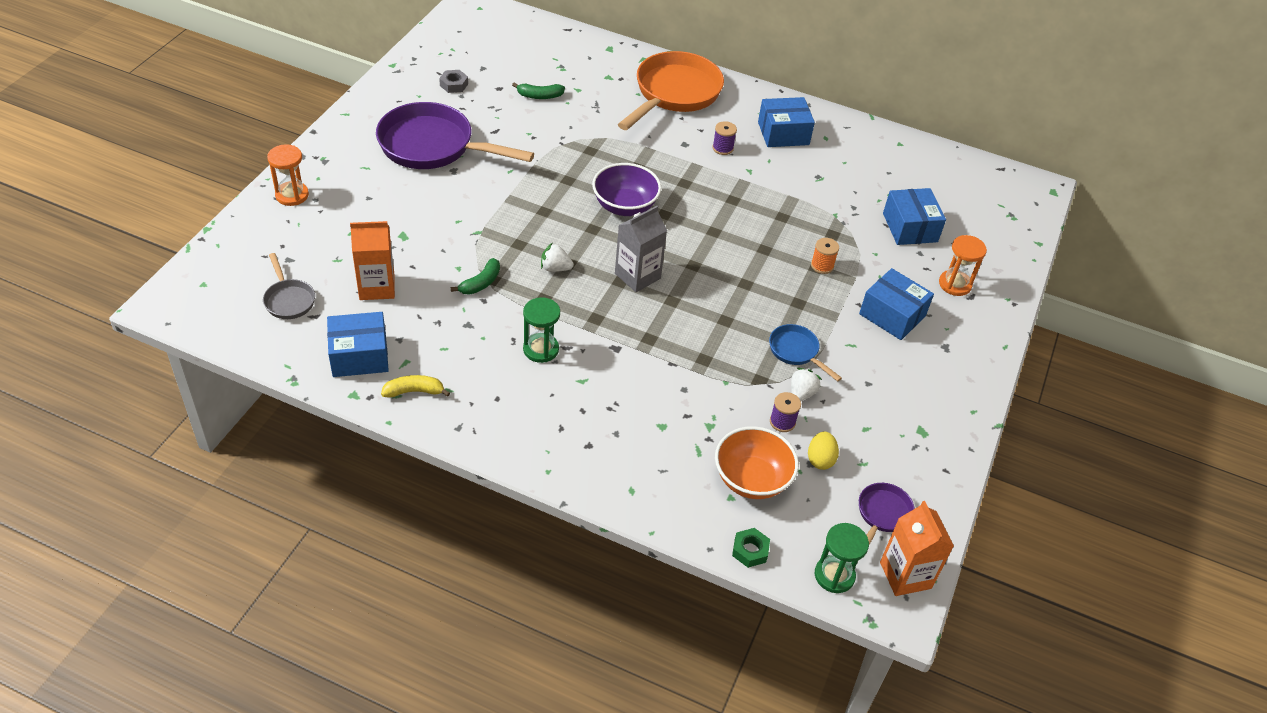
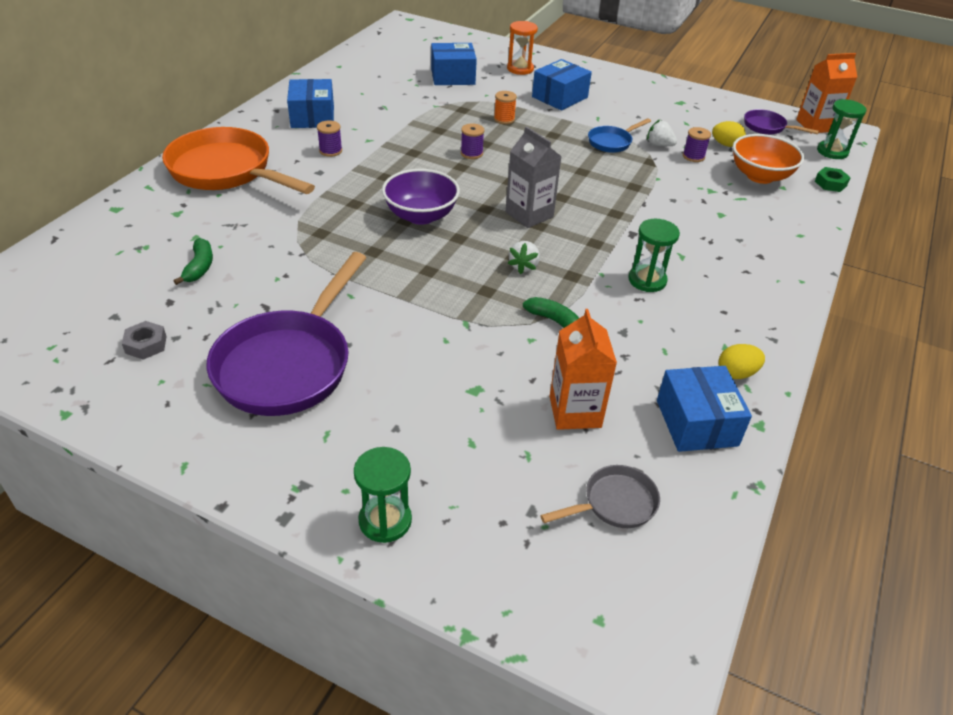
camera: 85 degrees left, 5 degrees down
(292, 195) = (385, 520): orange hourglass -> green hourglass
(414, 391) = (736, 373): yellow banana -> yellow egg
(742, 239) = (471, 153): none -> purple spool

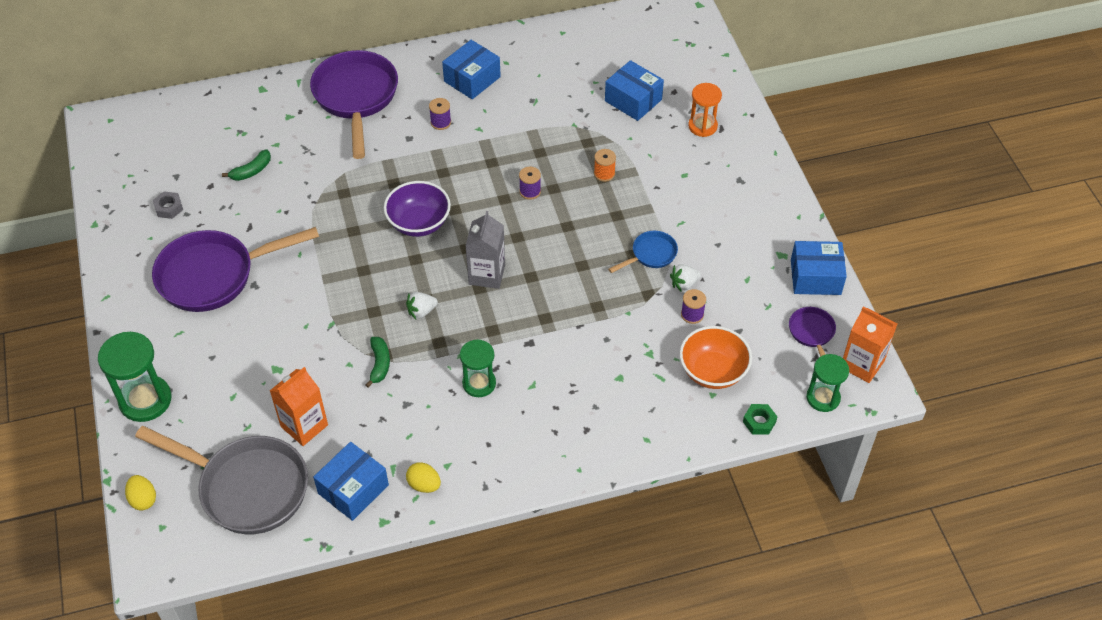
camera: 50 degrees right, 10 degrees up
(226, 171) = (356, 98): orange pan -> purple pan
(385, 520) = (145, 400): green hourglass -> green hourglass, size x1.54
(559, 97) = (685, 180): blue box -> blue box (815, 277)
(612, 142) = (651, 254): blue pan -> blue pan turned 135 degrees clockwise
(614, 503) = (247, 487): grey pan -> grey pan, size x2.12
(659, 145) = (684, 284): white strawberry -> white strawberry turned 105 degrees counterclockwise
(725, 145) = (740, 323): yellow egg -> yellow egg (143, 499)

